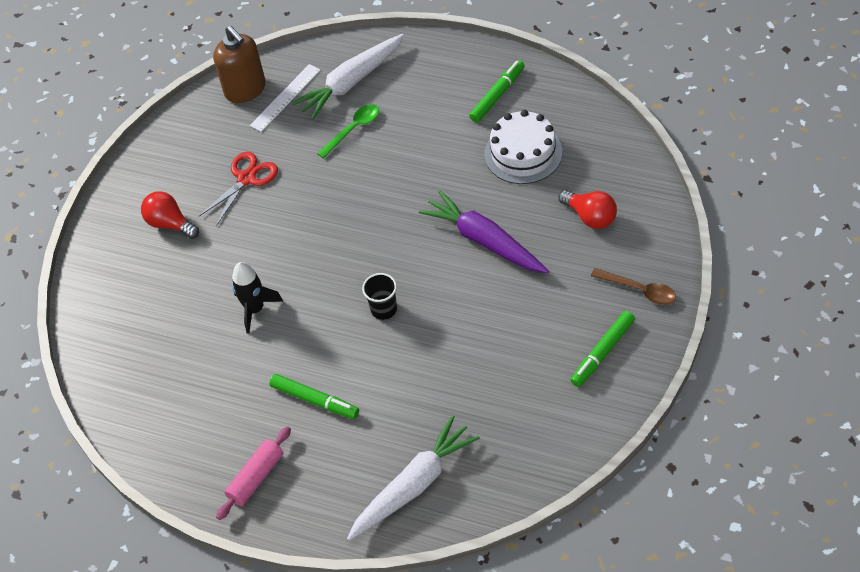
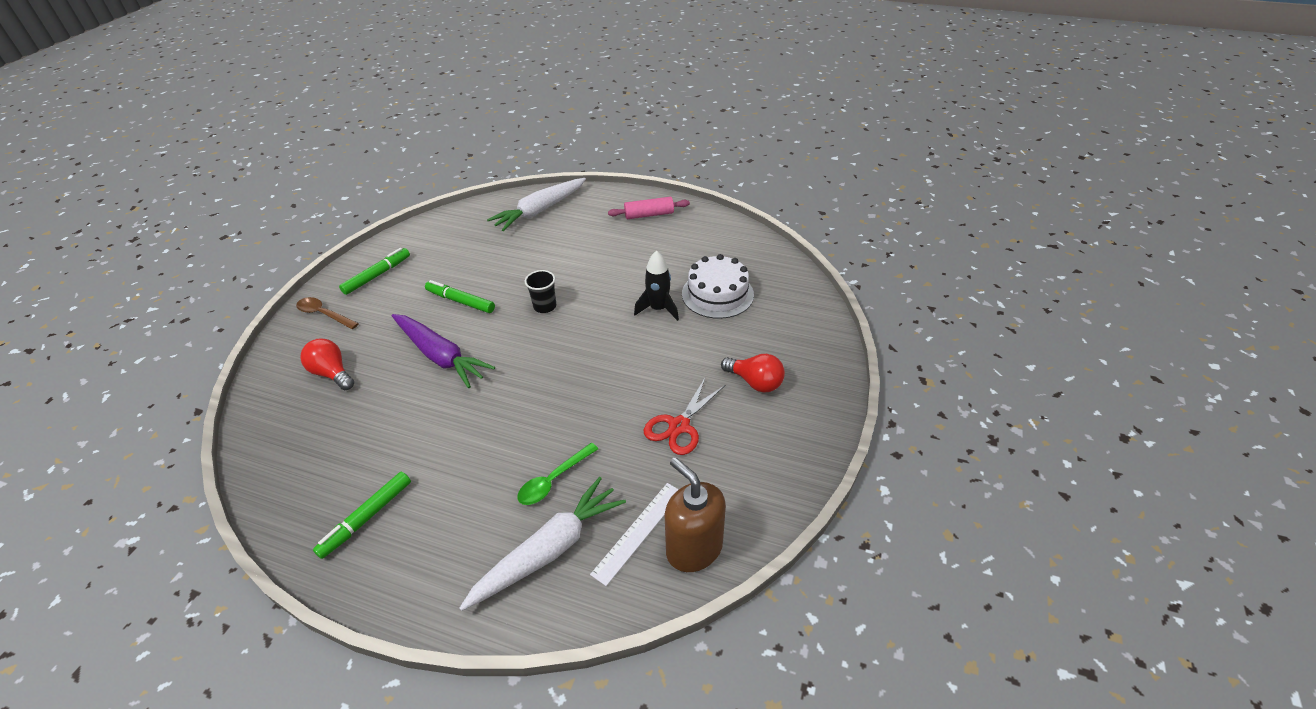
camera: 175 degrees right, 10 degrees down
(256, 477) = (649, 215): pink rolling pin -> pink rolling pin turned 45 degrees clockwise
(315, 400) = (606, 252): green marker -> green marker (460, 301)
(523, 153) = (368, 441): white cake -> white cake (717, 294)

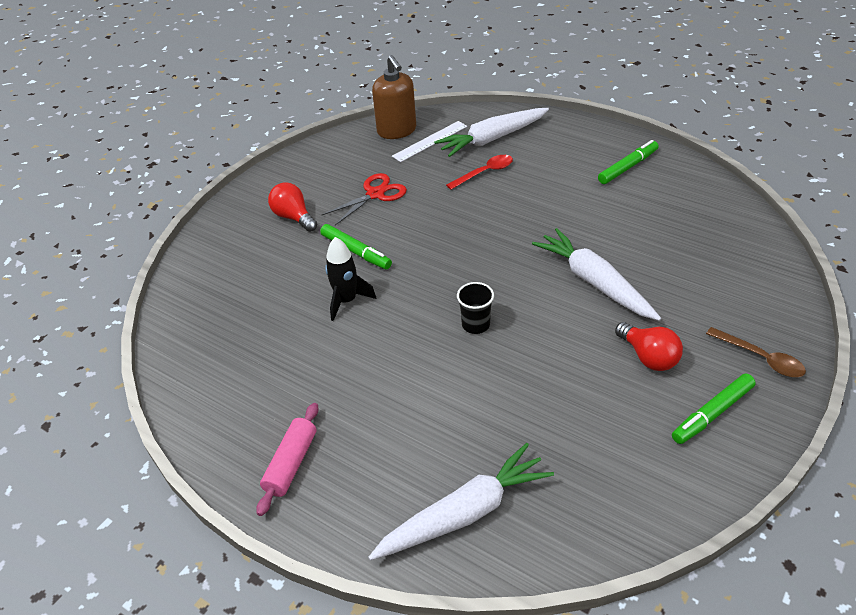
camera: 165 degrees left, 0 degrees up
(332, 373) = (710, 280): red light bulb -> red light bulb (648, 357)
(440, 356) = (594, 282): purple carrot -> white carrot
(460, 301) = (581, 349): green marker -> green marker (356, 252)
(553, 480) = (485, 172): green spoon -> red spoon
(649, 215) = (291, 464): pink rolling pin -> pink rolling pin turned 75 degrees counterclockwise
(717, 294) = (273, 309): white cake -> none

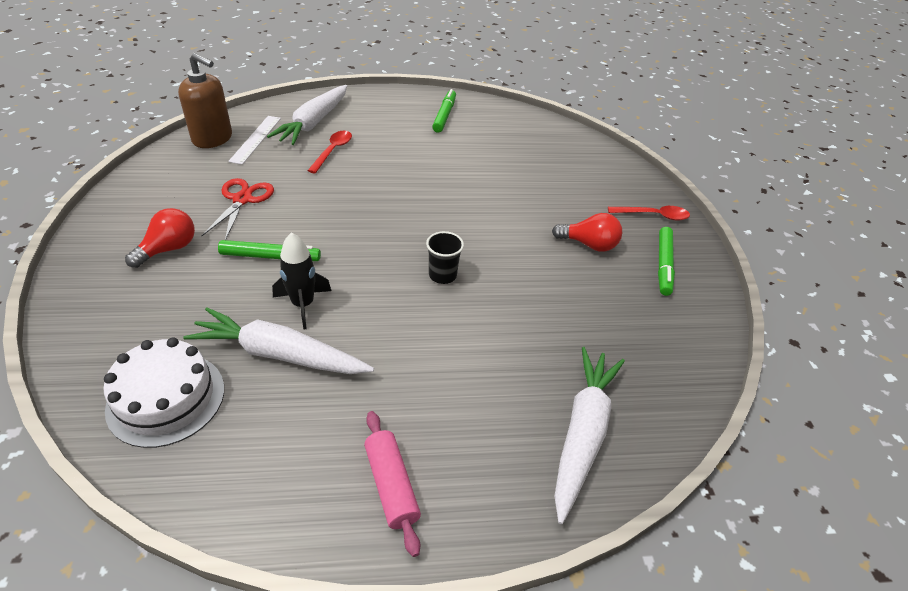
camera: 45 degrees left, 0 degrees up
(210, 328) = (166, 398): none -> white cake
(294, 217) = (169, 249): red light bulb -> red light bulb turned 120 degrees clockwise
(594, 282) = (501, 206): white carrot -> white carrot (279, 354)
(761, 358) = (653, 215): brown spoon -> red spoon

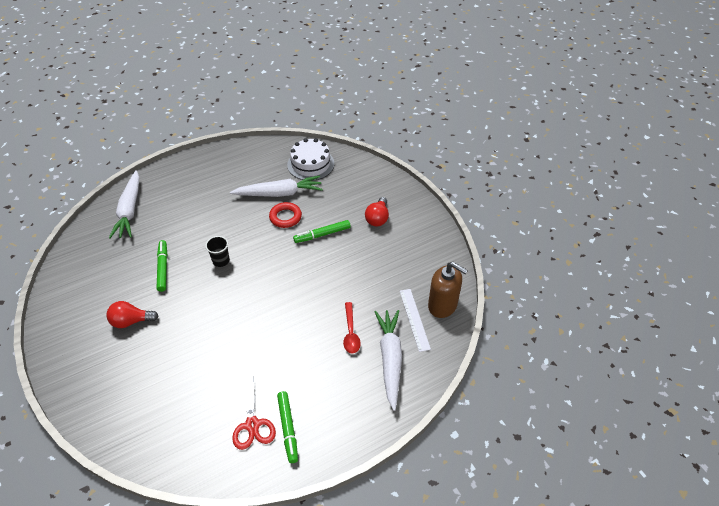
camera: 160 degrees right, 5 degrees up
(213, 139) = (442, 305): brown soap dispenser -> brown soap dispenser turned 150 degrees counterclockwise
(242, 199) = (371, 263): red scissors -> red scissors (252, 425)
(303, 304) = (285, 217): black rocket -> red ring
(391, 485) = (205, 169): pink rolling pin -> none
(653, 215) = (79, 372): red spoon -> none
(663, 265) = (77, 324): green marker -> green marker (163, 268)

